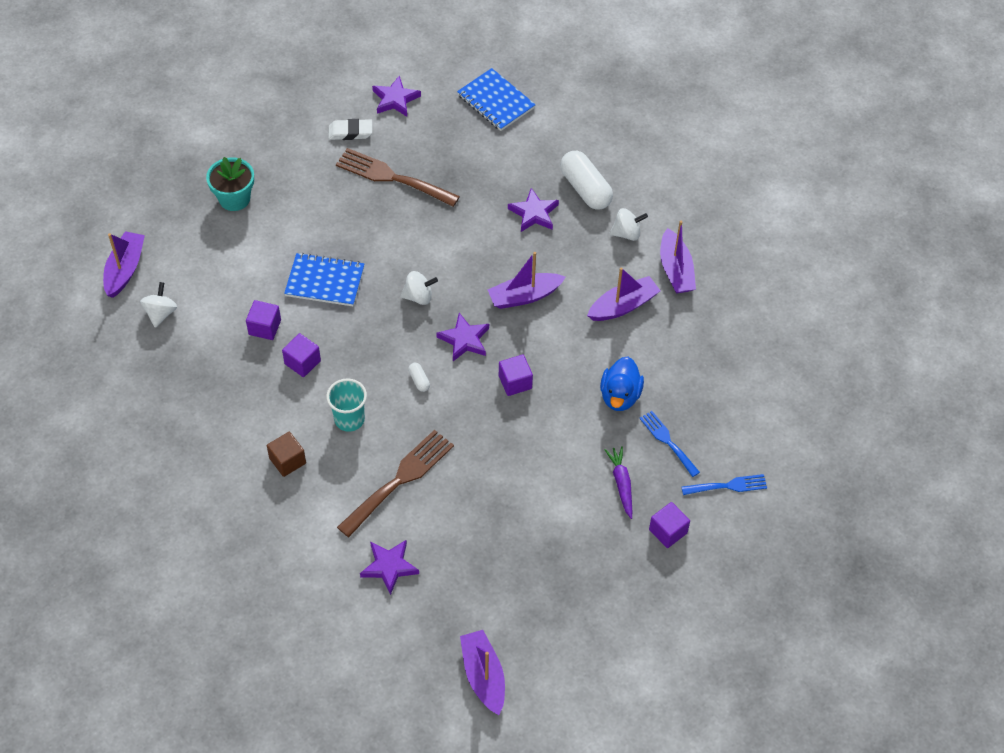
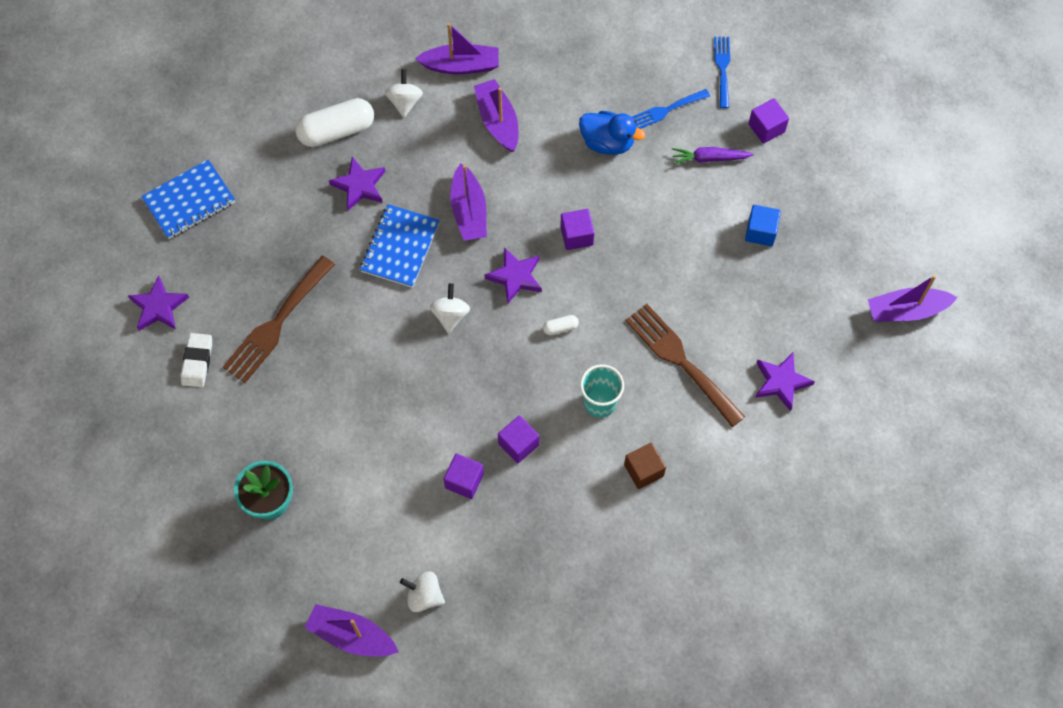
camera: 80 degrees left, 10 degrees up
(325, 281) = (411, 410): blue notebook -> blue notebook (400, 247)
(548, 536) = (760, 232): none -> blue cube

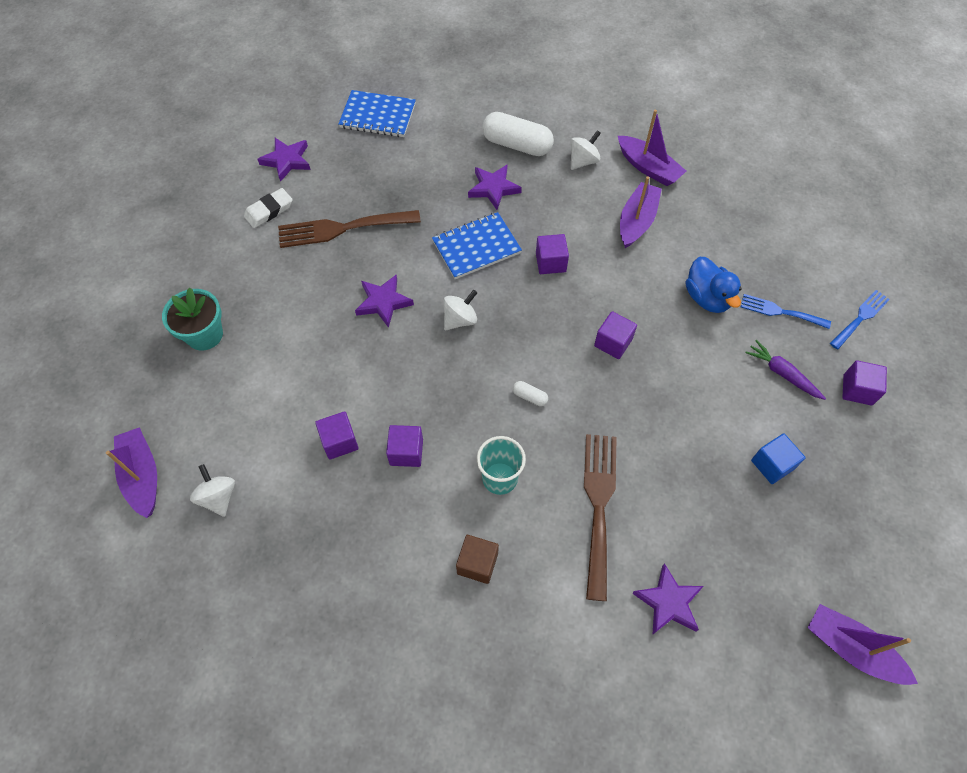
camera: 45 degrees right, 5 degrees down
(469, 211) = (550, 262): purple boat -> purple cube
(515, 277) = (535, 333): purple star -> purple star (383, 302)

